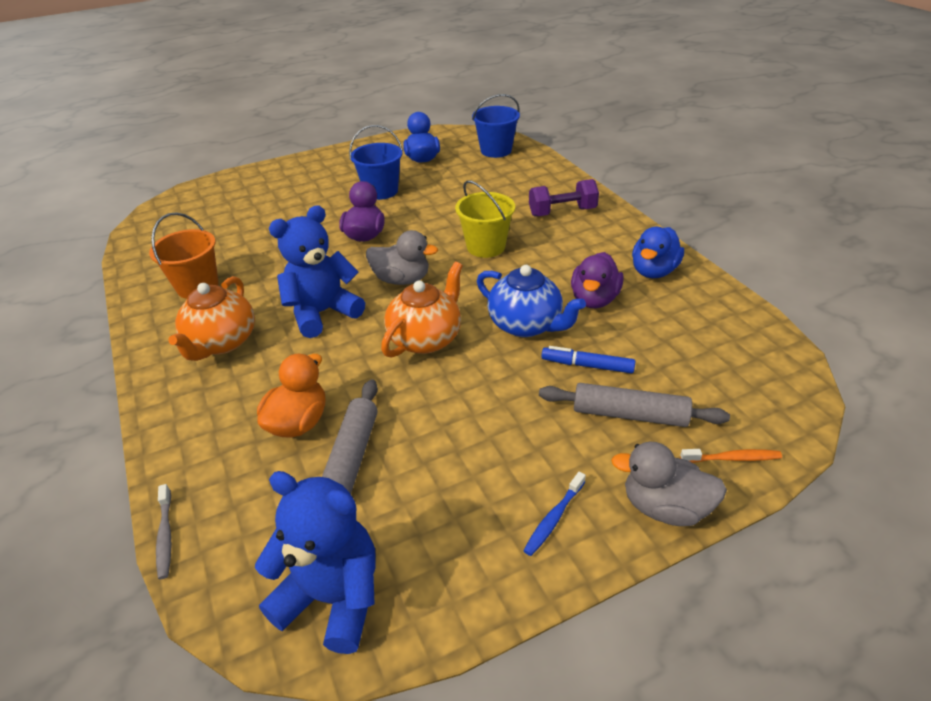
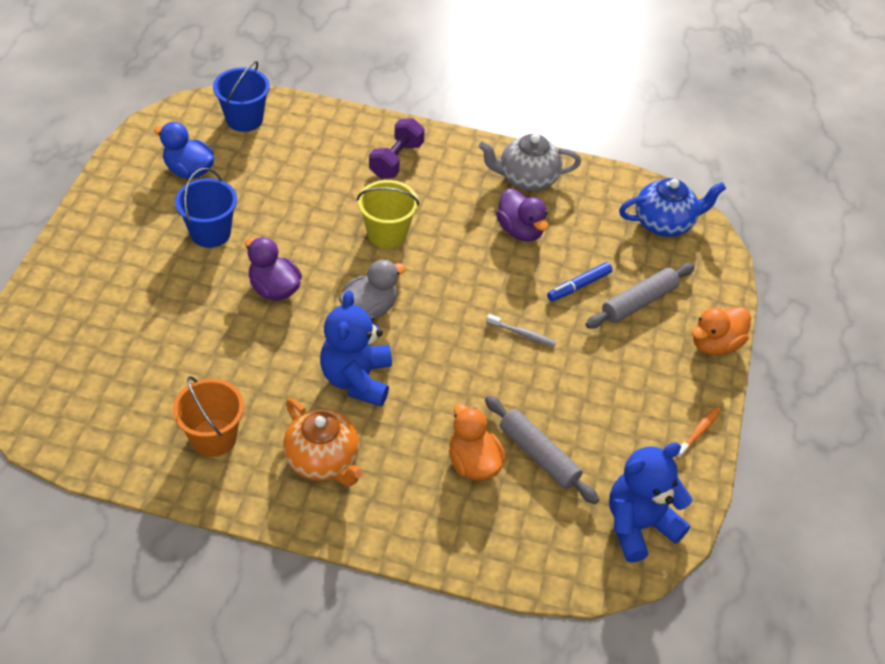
camera: 55 degrees left, 10 degrees up
(165, 536) = (511, 586): grey toothbrush -> grey toothbrush (522, 334)
(426, 338) = (460, 342): orange teapot -> none
(526, 325) = (506, 282): blue teapot -> blue teapot (665, 223)
(553, 518) = (678, 394): blue toothbrush -> none
(653, 271) = (526, 179): blue duck -> grey teapot
(664, 507) = (715, 344): grey duck -> orange duck
(732, 458) = (712, 290): orange toothbrush -> orange toothbrush (698, 432)

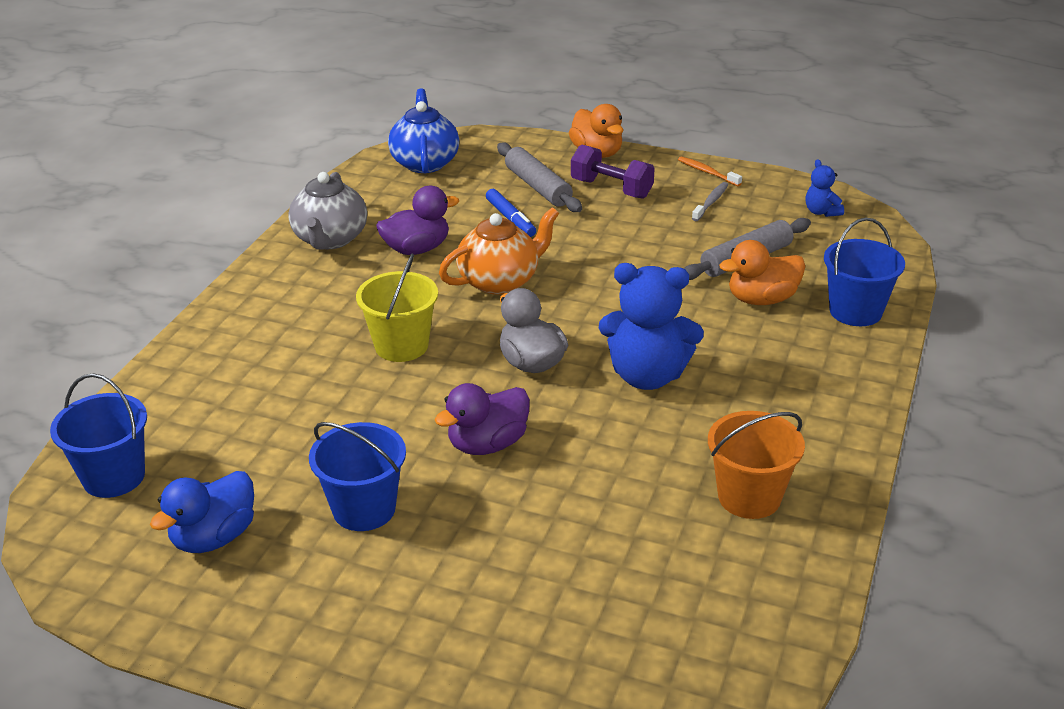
camera: 80 degrees left, 15 degrees down
(323, 460) = (773, 404): orange teapot -> orange teapot (500, 281)
(396, 160) = (262, 334): purple dumbbell -> purple dumbbell (611, 189)
(462, 534) = (855, 311): none -> blue bucket
(522, 334) = (579, 258): grey toothbrush -> grey toothbrush (711, 202)
(639, 525) = (821, 212): blue teddy bear -> blue teddy bear, size x0.47

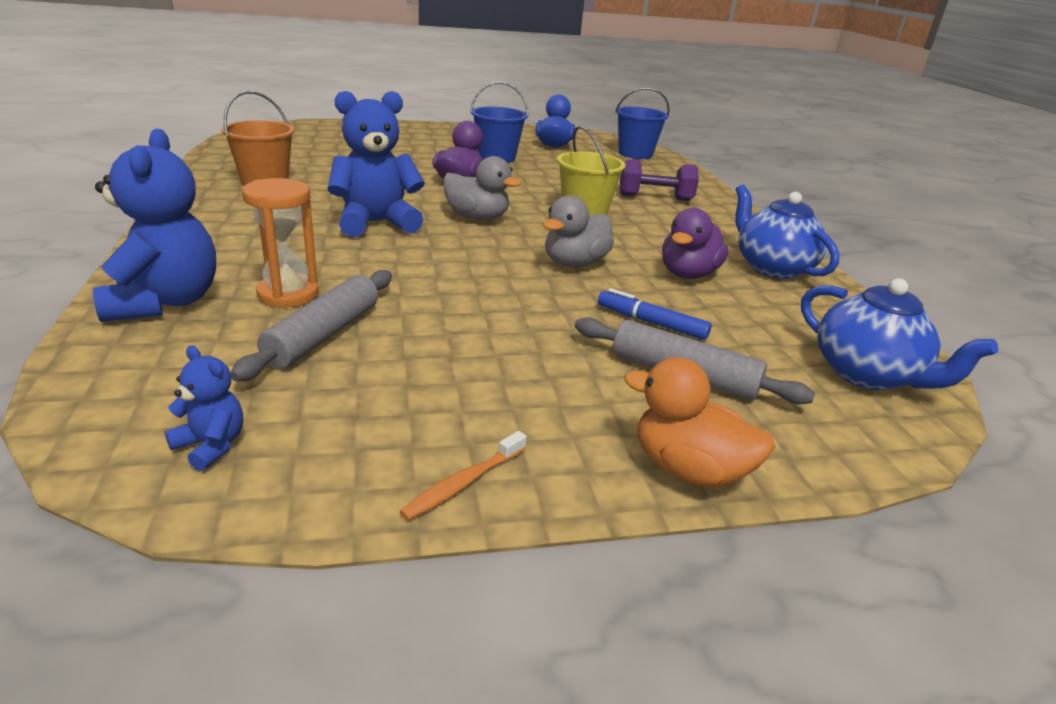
camera: 145 degrees right, 5 degrees down
(330, 239) = (771, 267): grey teapot -> blue teapot
(500, 281) = (574, 263): orange teapot -> grey duck
(611, 189) = (586, 398): purple dumbbell -> purple dumbbell (655, 198)
(707, 172) = (463, 483): orange toothbrush -> orange toothbrush turned 120 degrees clockwise
(711, 202) = (418, 414): grey toothbrush -> none
(761, 299) = (288, 294): orange duck -> orange hourglass
(855, 311) = (165, 302): blue bucket -> blue teddy bear

